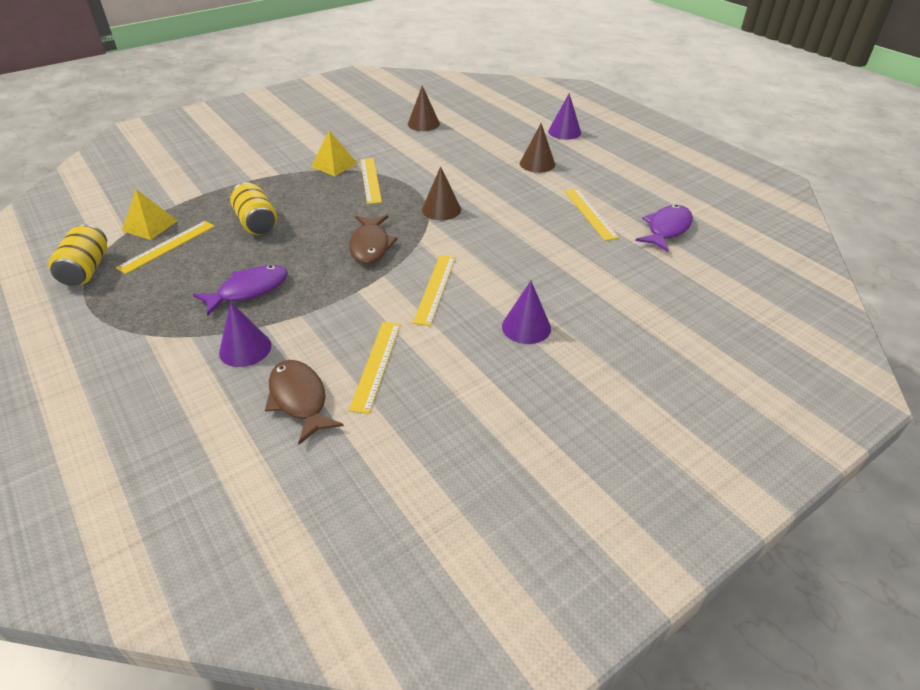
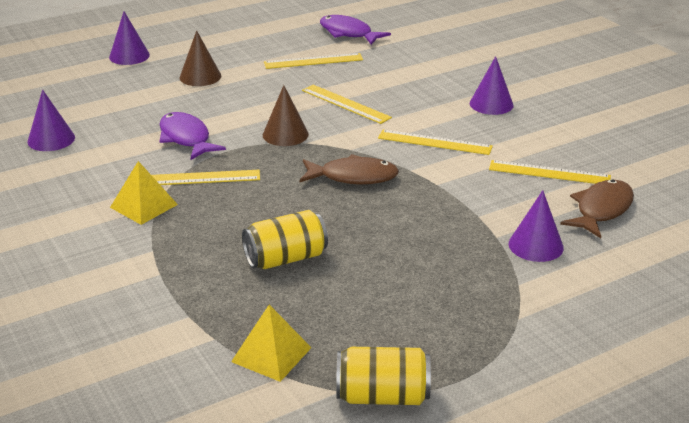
camera: 85 degrees left, 10 degrees down
(167, 246) = (331, 328): yellow ruler -> yellow ruler (345, 104)
(248, 290) = (435, 252): purple fish -> purple fish (186, 138)
(299, 399) = (601, 210): brown fish -> brown fish turned 150 degrees clockwise
(423, 124) = (51, 139): brown cone -> purple cone

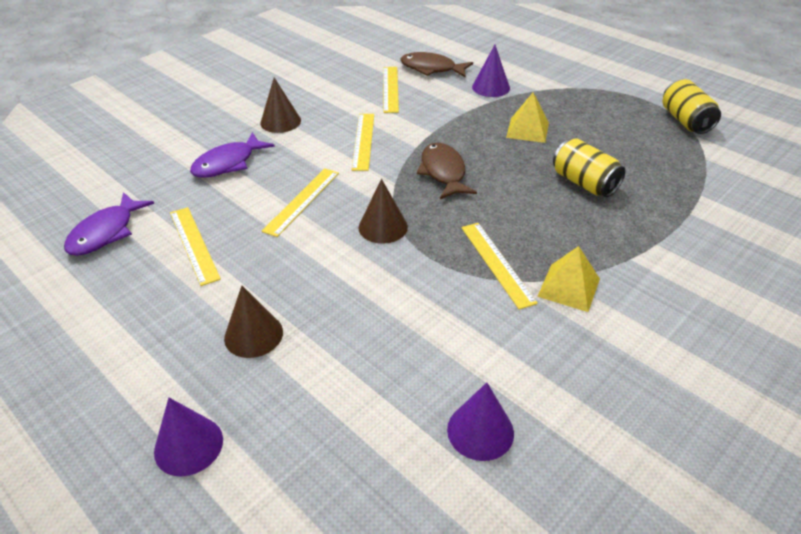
camera: 105 degrees left, 10 degrees up
(186, 138) = (421, 298): purple fish -> purple fish (228, 163)
(271, 354) = (692, 166): yellow pyramid -> yellow pyramid (527, 130)
(491, 104) = (280, 122): purple cone -> brown cone

